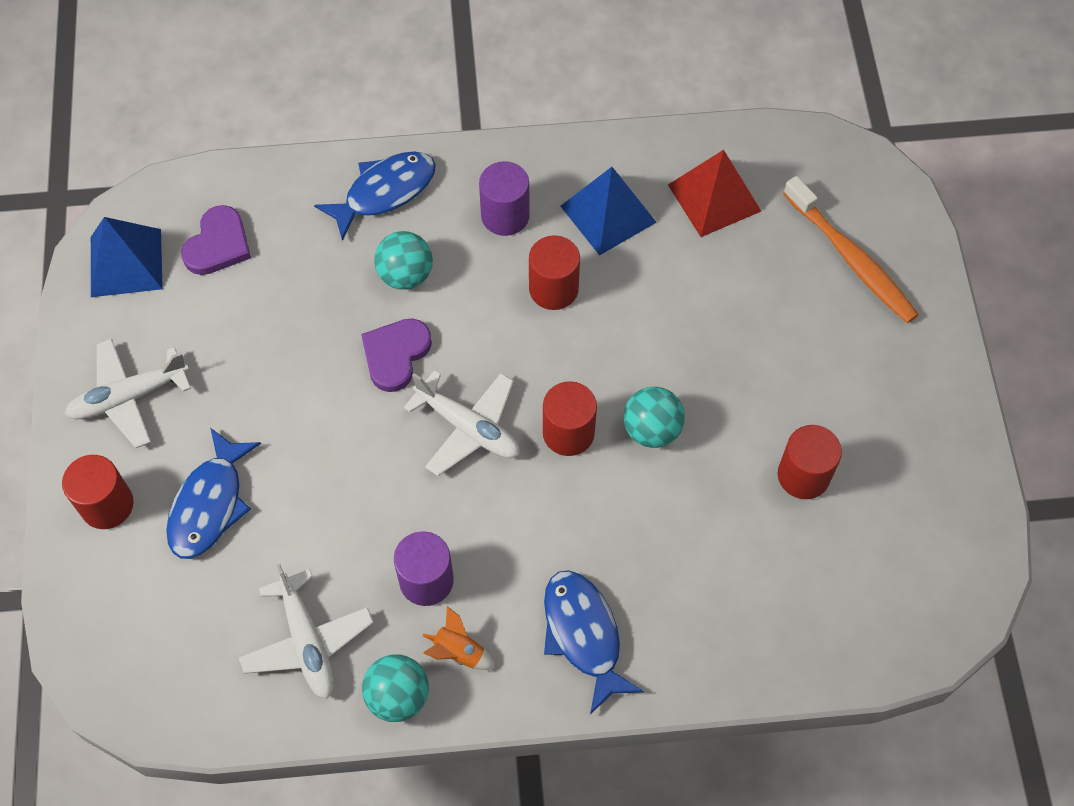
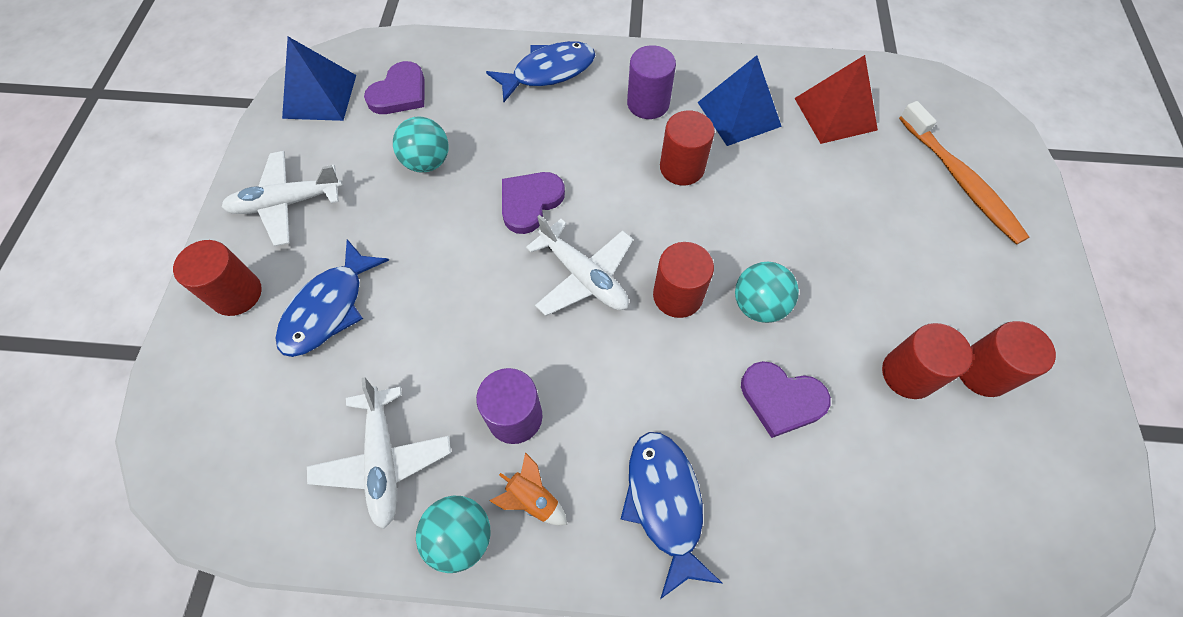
camera: 10 degrees right, 0 degrees up
(405, 275) = (552, 138): turquoise ball -> turquoise ball (427, 162)
(683, 520) = (781, 399): none -> purple heart
(875, 462) = (983, 372): none -> red cylinder

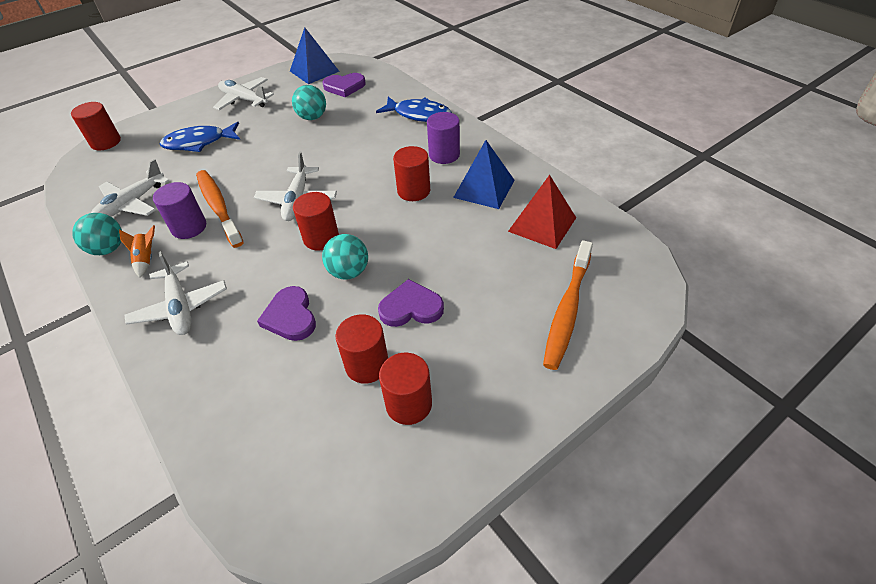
camera: 50 degrees right, 15 degrees down
(236, 294) = (183, 118): red cylinder -> red cylinder (106, 142)
(508, 363) = (218, 207): none -> orange toothbrush
(530, 202) = (325, 158): purple heart -> purple heart (411, 307)
(665, 503) = (180, 307): blue fish -> white plane

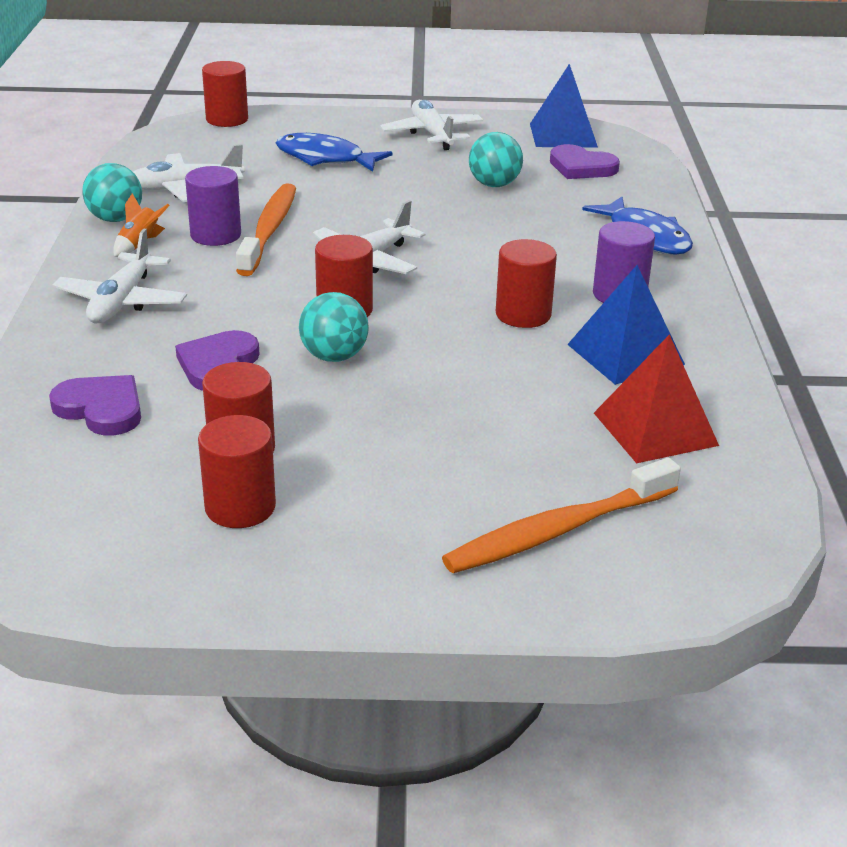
camera: 35 degrees right, 15 degrees down
(411, 307) = (361, 425): purple heart -> purple heart (101, 409)

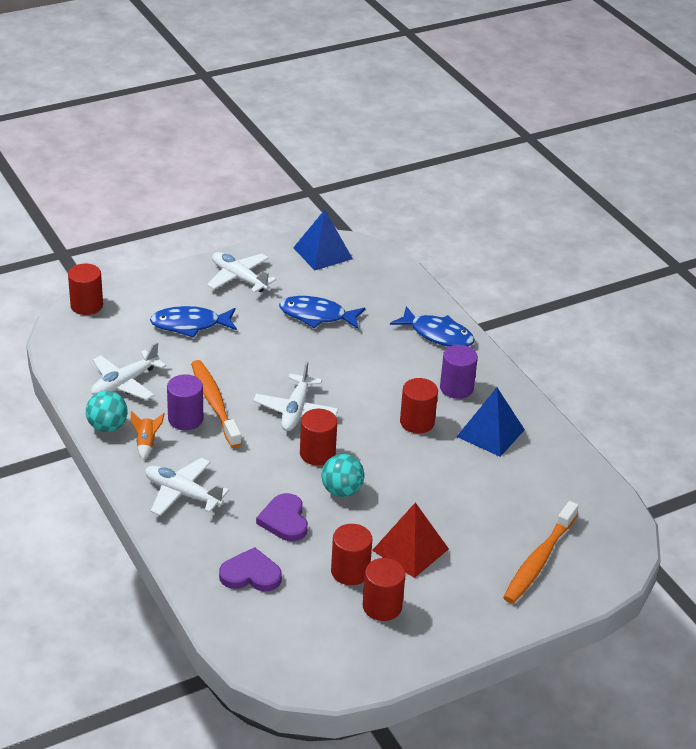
camera: 30 degrees left, 5 degrees up
(122, 301) = (182, 493): white plane -> white plane turned 135 degrees clockwise
(494, 184) = (317, 316): turquoise ball -> blue fish
(581, 167) = (357, 282): purple heart -> none
(655, 429) = (539, 480): red pyramid -> red pyramid (410, 549)

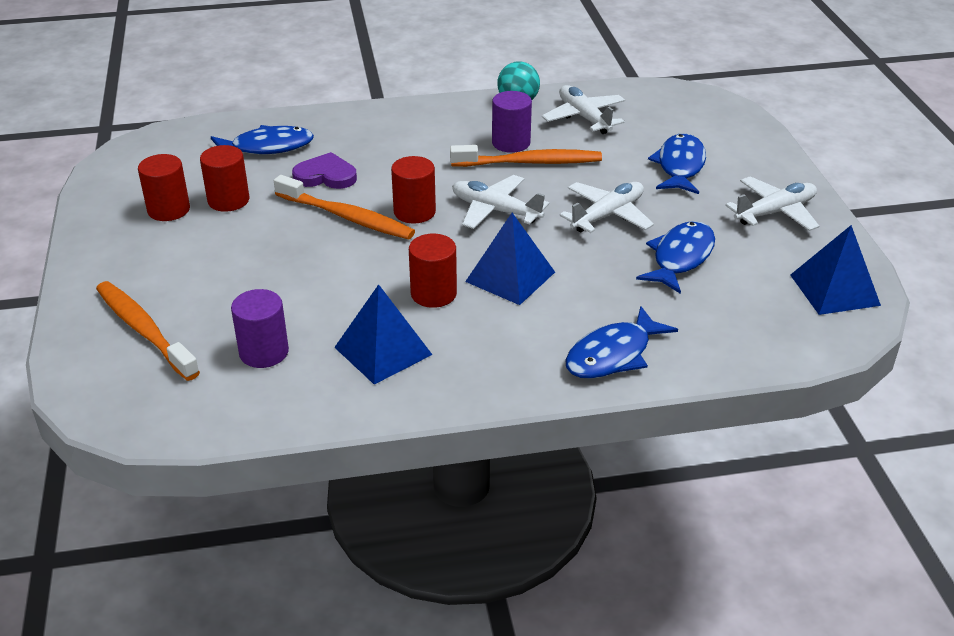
camera: 110 degrees right, 0 degrees up
(86, 305) = (729, 110): red cylinder -> none
(146, 444) = (482, 118): orange rocket -> none
(182, 493) = (399, 128): white plane -> white plane (607, 215)
(251, 574) = (267, 147): purple heart -> blue fish
(342, 490) = (347, 217): turquoise ball -> orange toothbrush
(378, 389) = (510, 276): none -> blue pyramid
(410, 549) = (230, 243): red pyramid -> none
(456, 388) = (487, 343): purple cylinder -> purple cylinder (264, 352)

